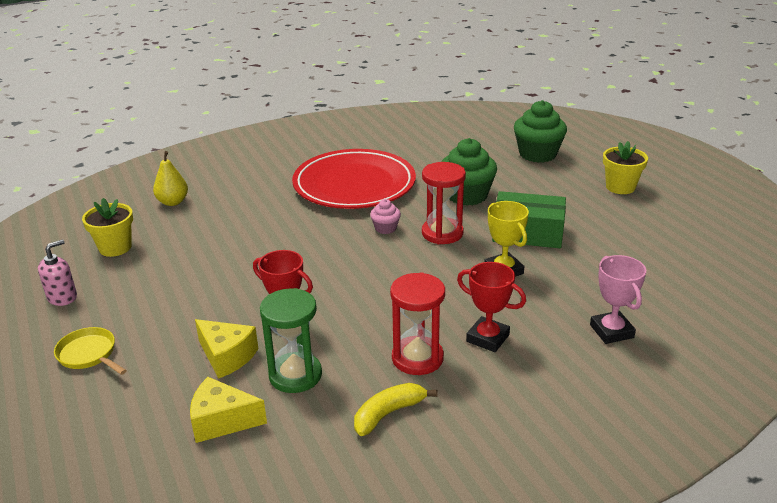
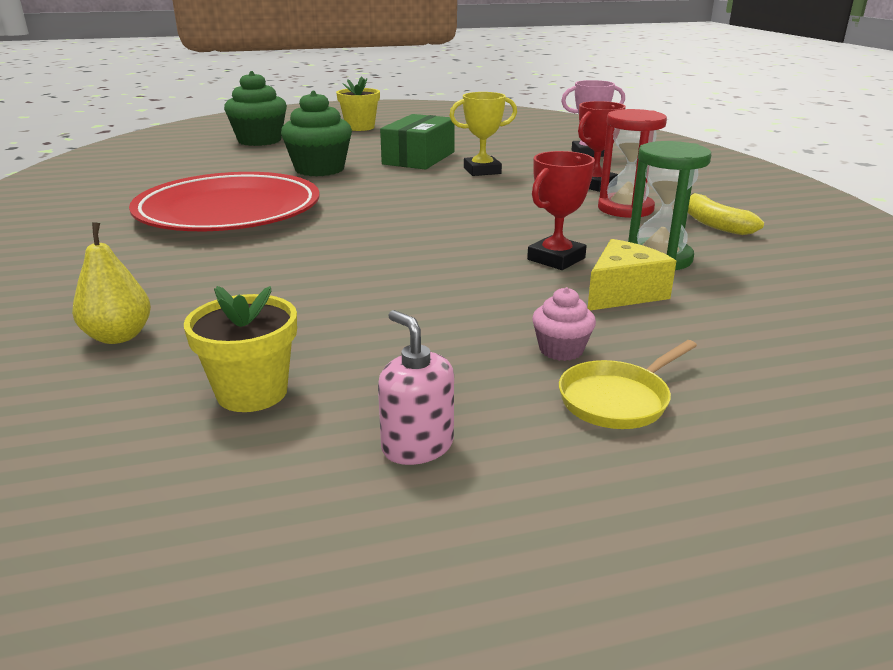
camera: 80 degrees left, 5 degrees down
(222, 421) = (752, 297): yellow cheese -> none
(385, 228) = (361, 204): pink cupcake -> pink cupcake (561, 350)
(442, 233) = (394, 184): red hourglass -> none

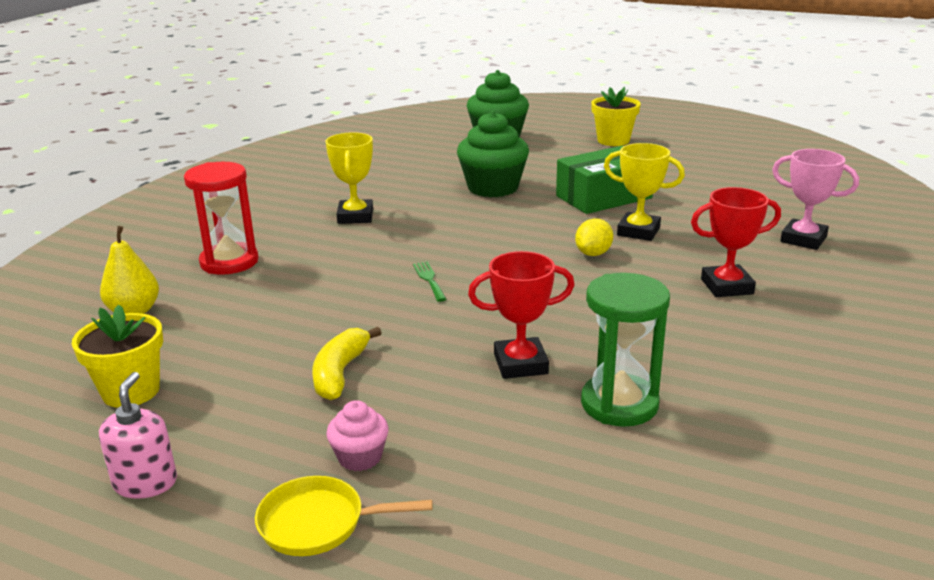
camera: 40 degrees right, 0 degrees up
(229, 211) = (355, 216): red plate -> yellow trophy
(384, 233) = (429, 279): none -> green fork
(476, 189) = (593, 253): none -> yellow lemon
(623, 293) = (511, 427): yellow cheese -> none
(625, 209) = (701, 330): red hourglass -> red hourglass (229, 262)
(714, 224) = (767, 387): yellow banana -> yellow banana (340, 373)

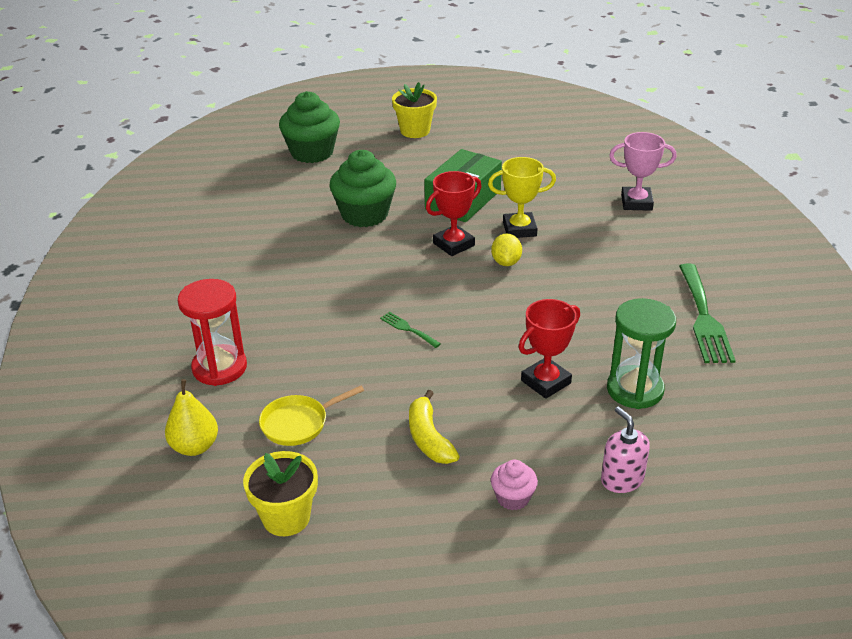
camera: 30 degrees left, 10 degrees up
(145, 483) = (388, 581): pink soap dispenser -> pink soap dispenser (622, 479)
(318, 523) = (536, 555): yellow pan -> yellow pan (298, 423)
(355, 216) = (278, 282): yellow trophy -> none
(727, 286) = (621, 264): red trophy -> red trophy (453, 244)
(785, 362) = (704, 318): none -> green fork

